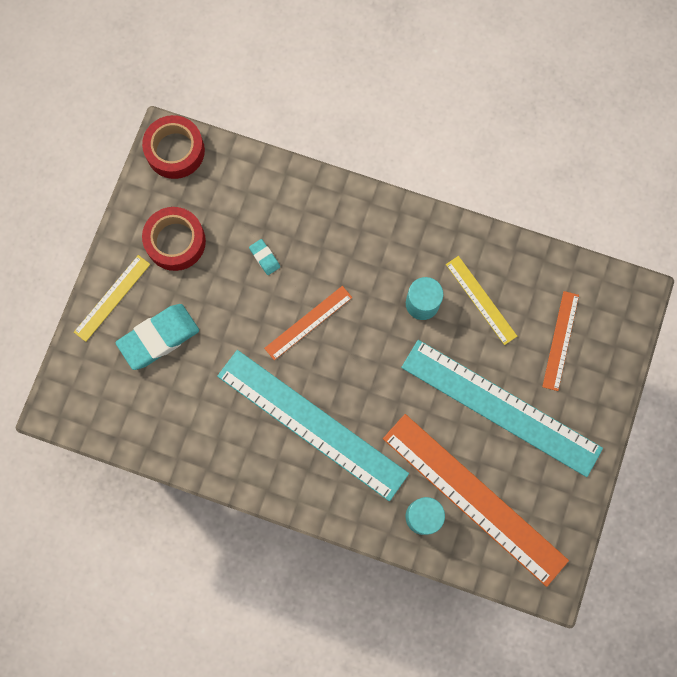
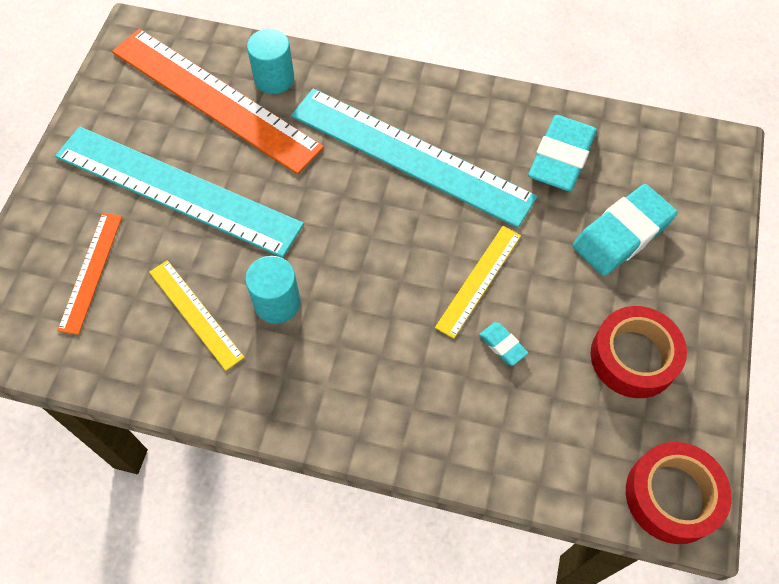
camera: 175 degrees right, 15 degrees down
(112, 298) = (698, 277): yellow ruler -> yellow ruler (478, 280)
(190, 412) = (561, 158): none -> turquoise eraser
(308, 322) = (430, 267): orange ruler -> none

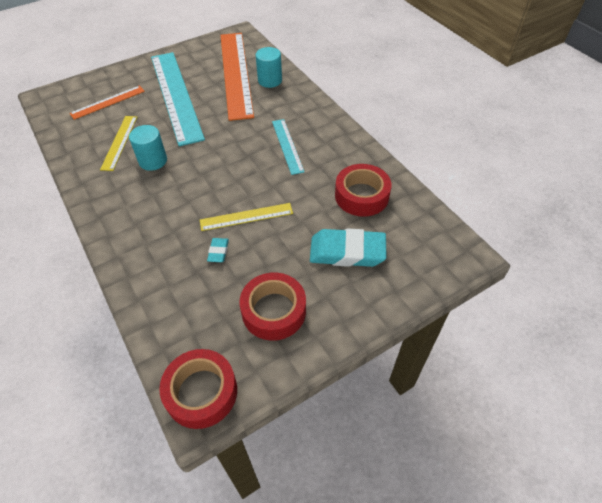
camera: 45 degrees right, 10 degrees down
(410, 156) = (287, 146): turquoise ruler -> turquoise ruler, size x0.48
(561, 158) = (361, 196): turquoise eraser -> red tape

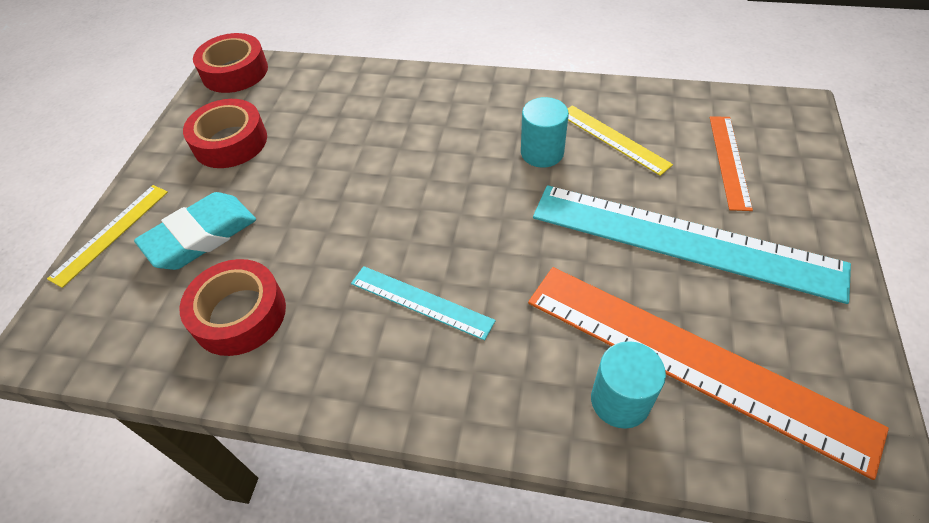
camera: 135 degrees right, 0 degrees up
(218, 251) = (340, 140): turquoise eraser -> none
(246, 217) = (354, 184): yellow ruler -> yellow ruler (111, 233)

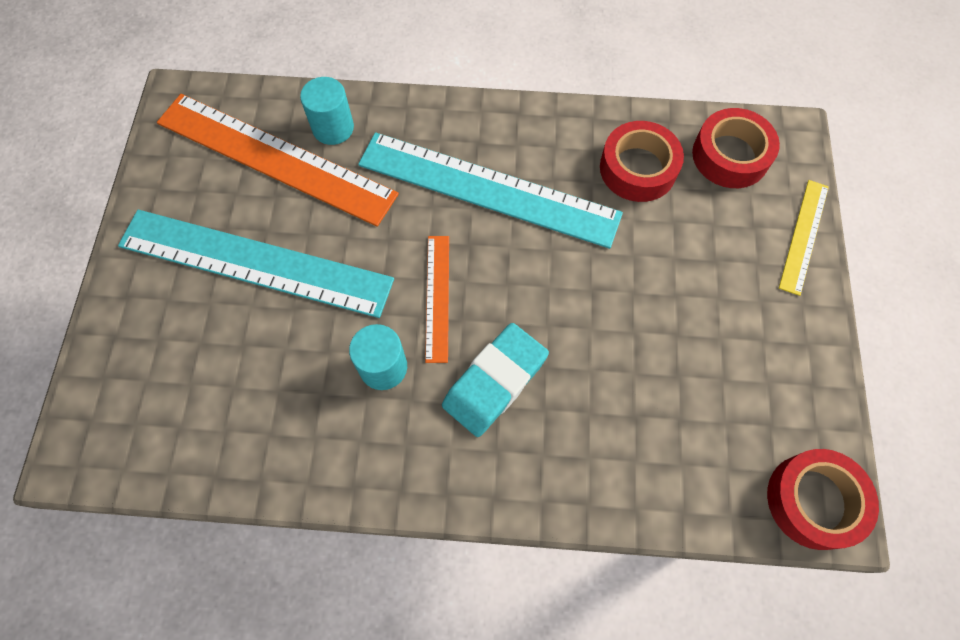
camera: 170 degrees right, 15 degrees up
(201, 236) = (712, 239): turquoise eraser -> turquoise eraser (495, 382)
(230, 142) = (749, 364): red tape -> red tape (730, 155)
(421, 301) = (488, 189): turquoise ruler -> turquoise ruler, size x2.07
(613, 139) = (301, 393): yellow ruler -> none
(729, 161) = (181, 365): orange ruler -> orange ruler (437, 297)

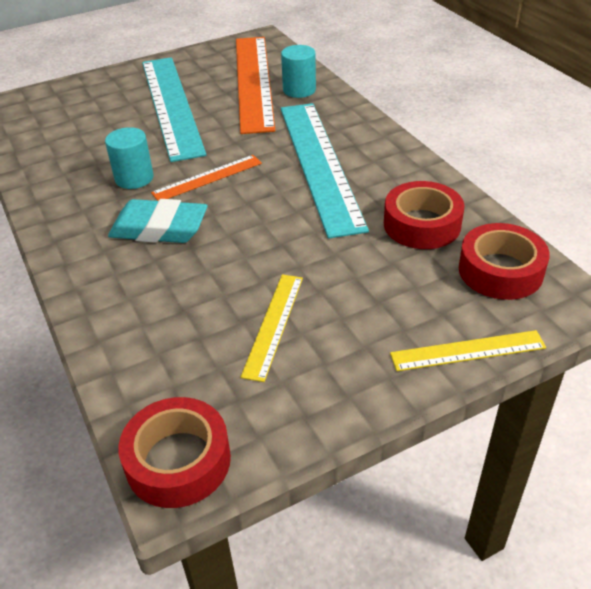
camera: 60 degrees right, 25 degrees down
(698, 353) = (273, 325): none -> yellow ruler

